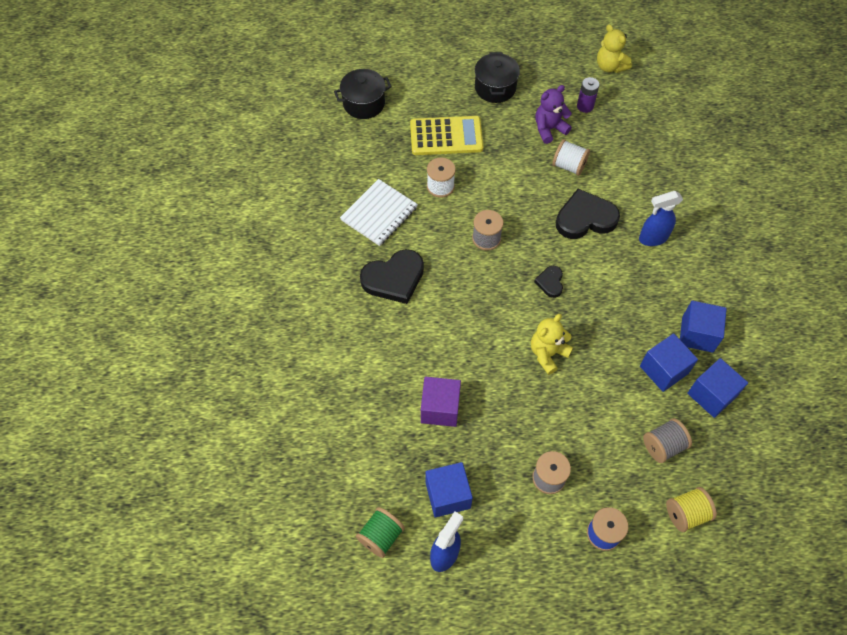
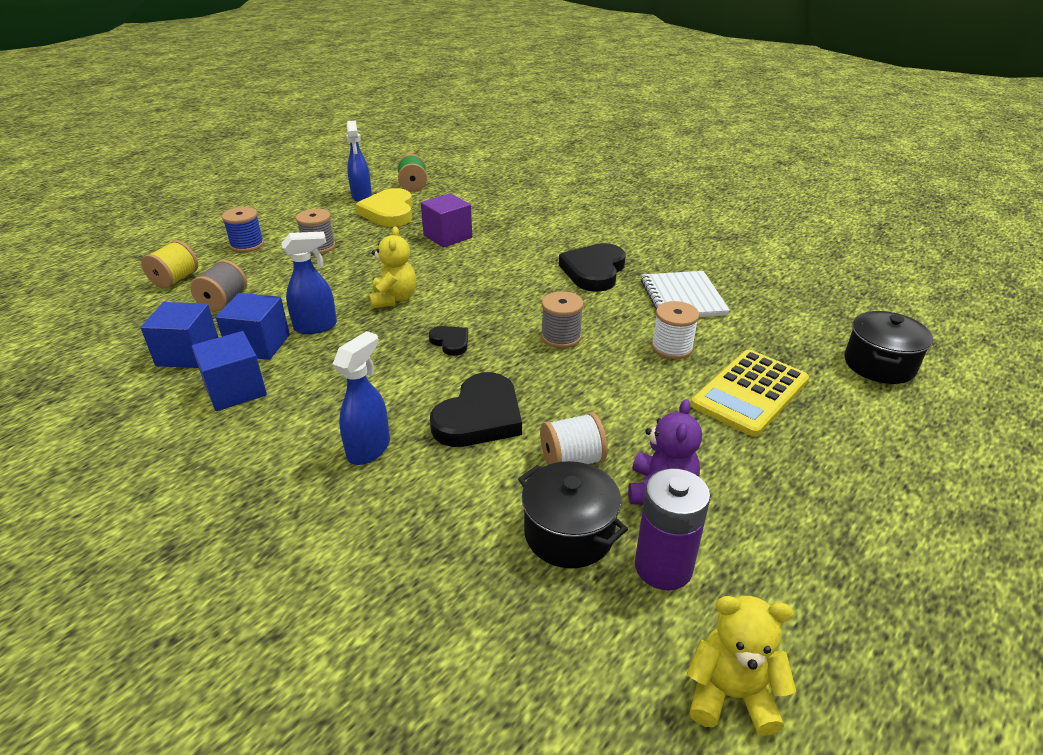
camera: 135 degrees right, 25 degrees down
(448, 495) = (389, 212): blue cube -> yellow heart
(495, 88) = (809, 492): black pot -> black pot (569, 533)
(585, 106) = (663, 567): purple battery -> purple battery, size x1.53
(617, 362) = (316, 327): none -> blue spray bottle

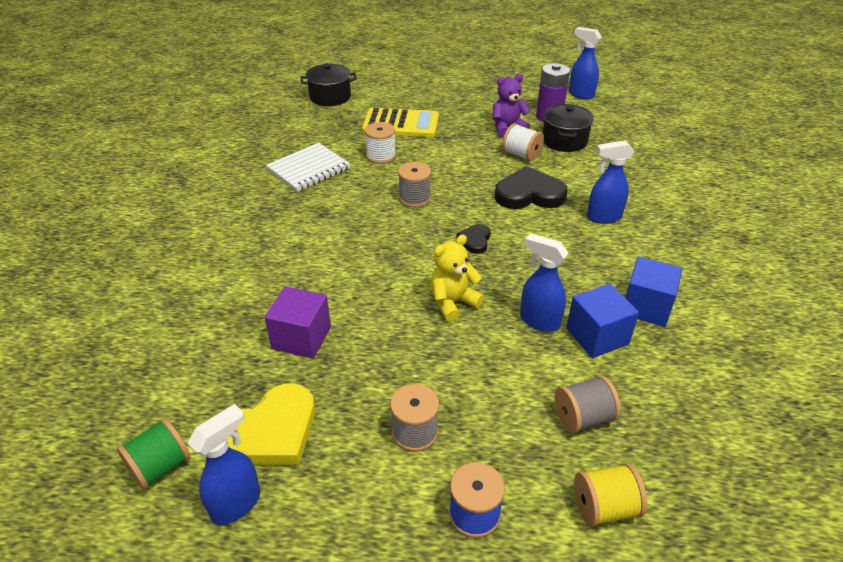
camera: 125 degrees left, 5 degrees up
(188, 354) = (658, 370): blue cube -> none
(594, 271) = (300, 218): black heart -> none
(731, 694) = (580, 94): yellow teddy bear -> blue spray bottle

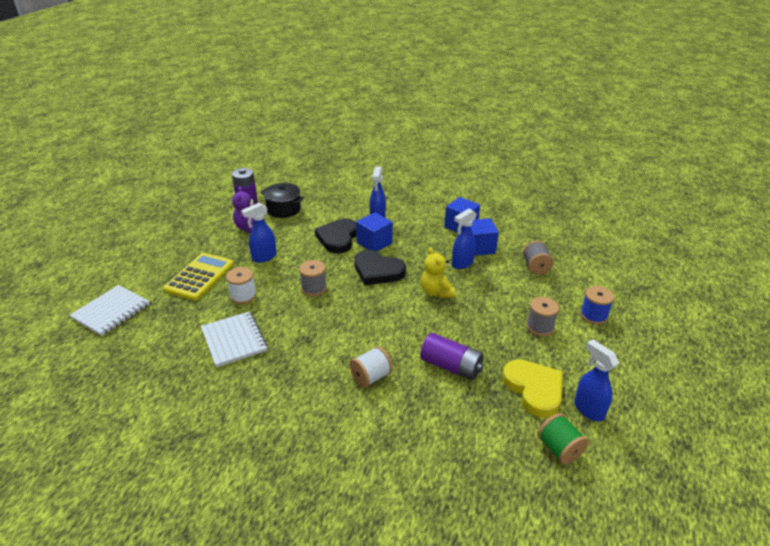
camera: 75 degrees left, 5 degrees down
(301, 338) = (451, 366): purple cube -> purple battery
(330, 97) = (111, 311): black pot -> white notebook
(475, 240) = (377, 271): black heart -> black heart, size x1.94
(521, 155) = (289, 230): white spool -> white spool (371, 377)
(538, 226) = (374, 243): none -> blue cube
(580, 94) = (228, 188): blue spray bottle -> blue spray bottle (264, 257)
(604, 507) = (589, 275): yellow spool -> none

